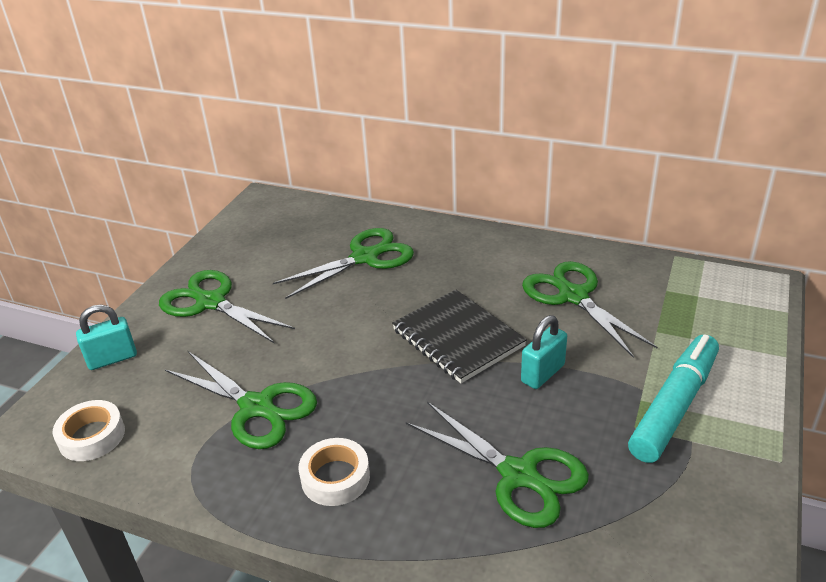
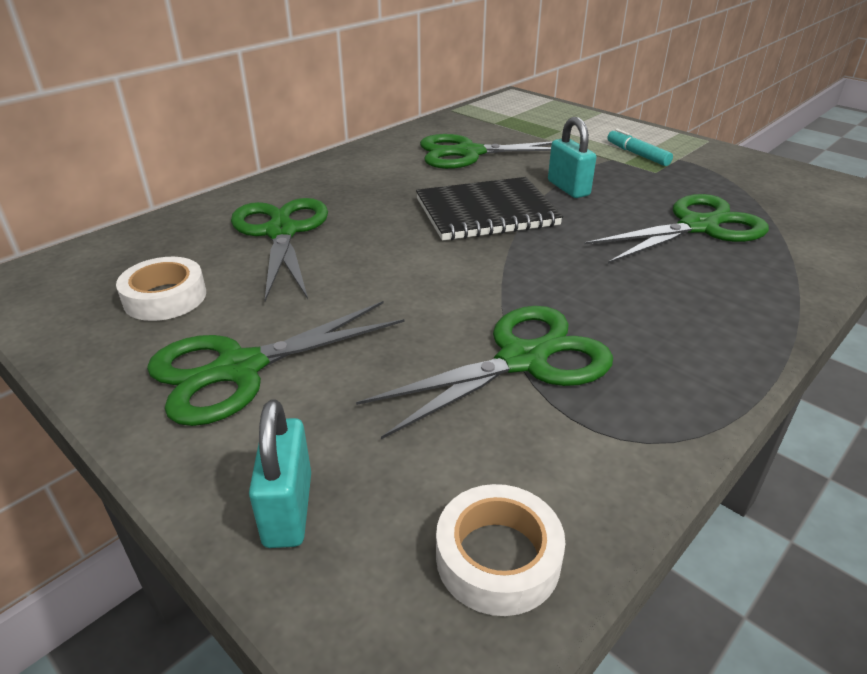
camera: 70 degrees left, 0 degrees up
(335, 478) = (675, 322): white tape -> white tape (165, 297)
(674, 406) = (637, 154): turquoise marker -> turquoise marker, size x0.51

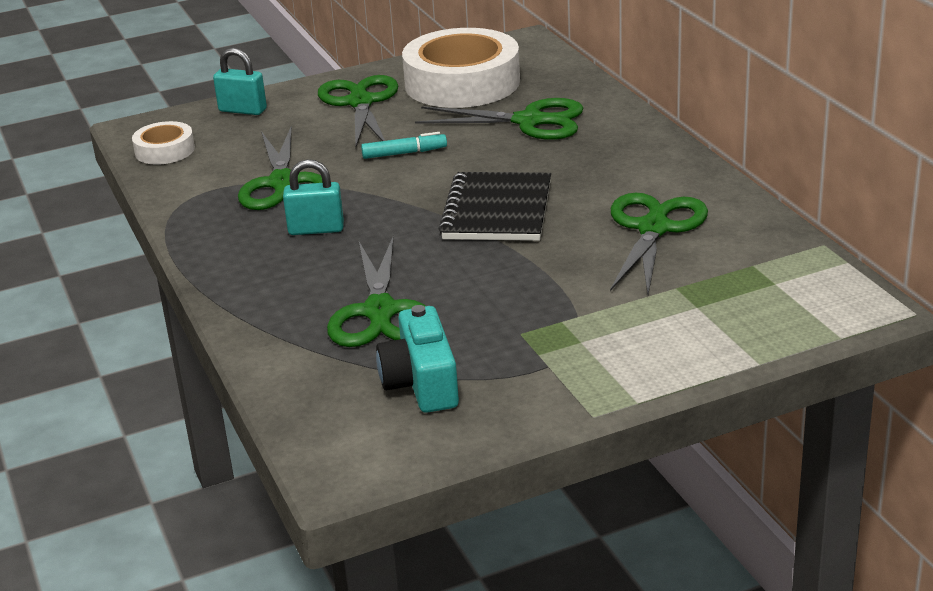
camera: 115 degrees right, 5 degrees down
(165, 297) = (462, 83): white tape -> white tape, size x2.07
(568, 188) = (518, 265): turquoise padlock -> turquoise padlock (316, 229)
(637, 154) = (580, 339): turquoise marker -> turquoise marker (404, 153)
(756, 191) = (421, 383): none -> turquoise camera

